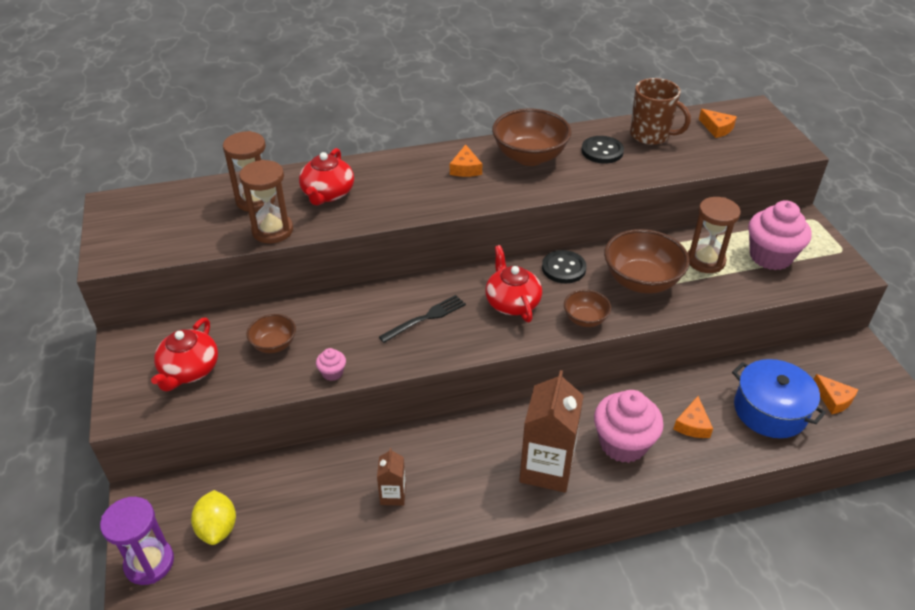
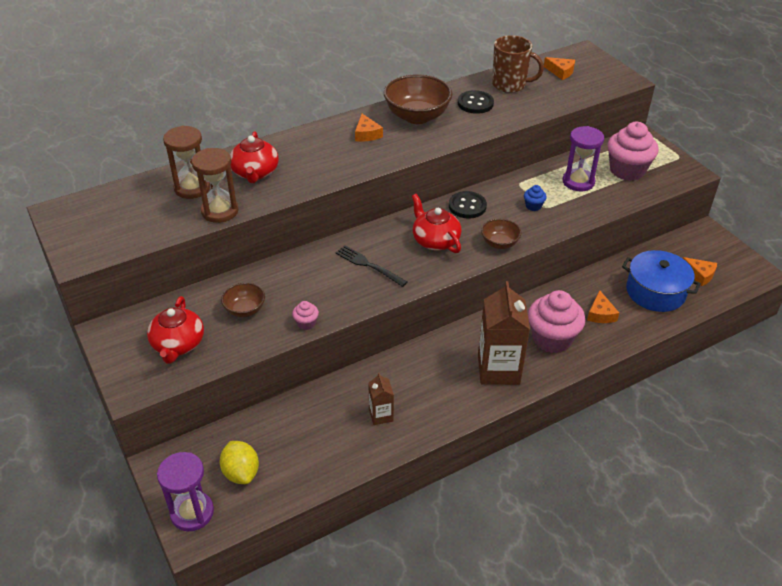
camera: 15 degrees left, 0 degrees up
(426, 318) = (368, 265): black fork -> black fork turned 90 degrees counterclockwise
(641, 281) = (533, 206): brown bowl -> blue cupcake
(705, 261) = (578, 182): brown hourglass -> purple hourglass

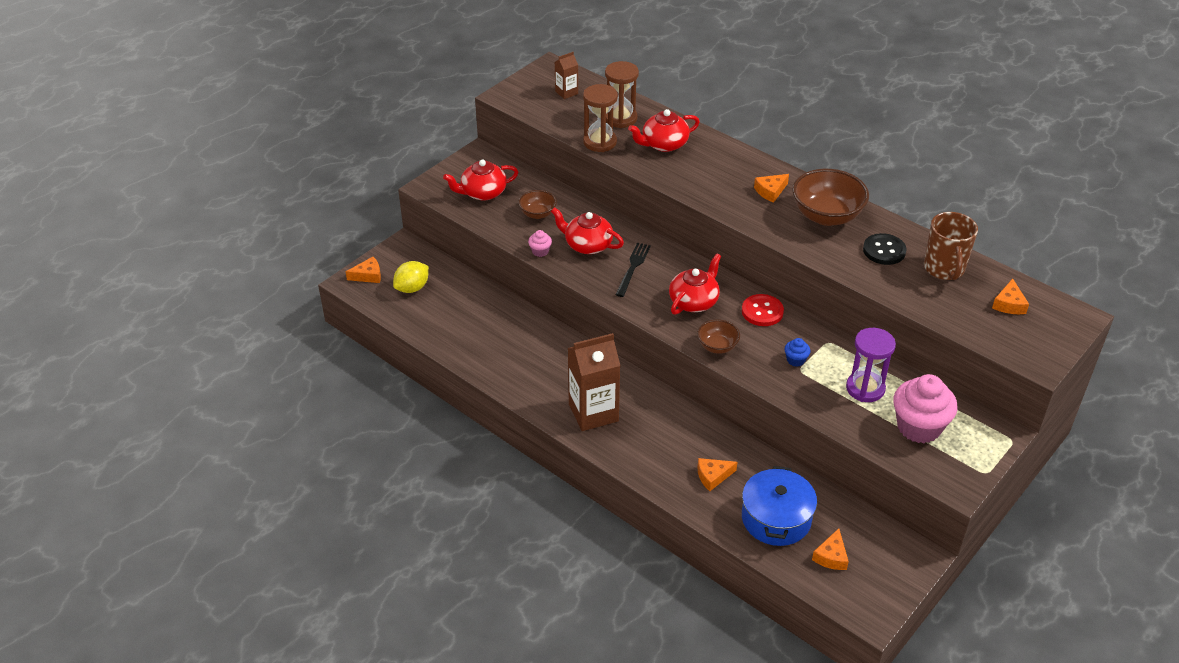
camera: 70 degrees right, 0 degrees up
(192, 512) = (368, 275): purple hourglass -> orange cheese
(317, 286) = (587, 245): none -> red teapot
(381, 415) = (503, 349): brown carton -> brown carton (566, 92)
(467, 206) = (762, 311): black button -> red button
(552, 339) = (655, 444): pink cupcake -> none

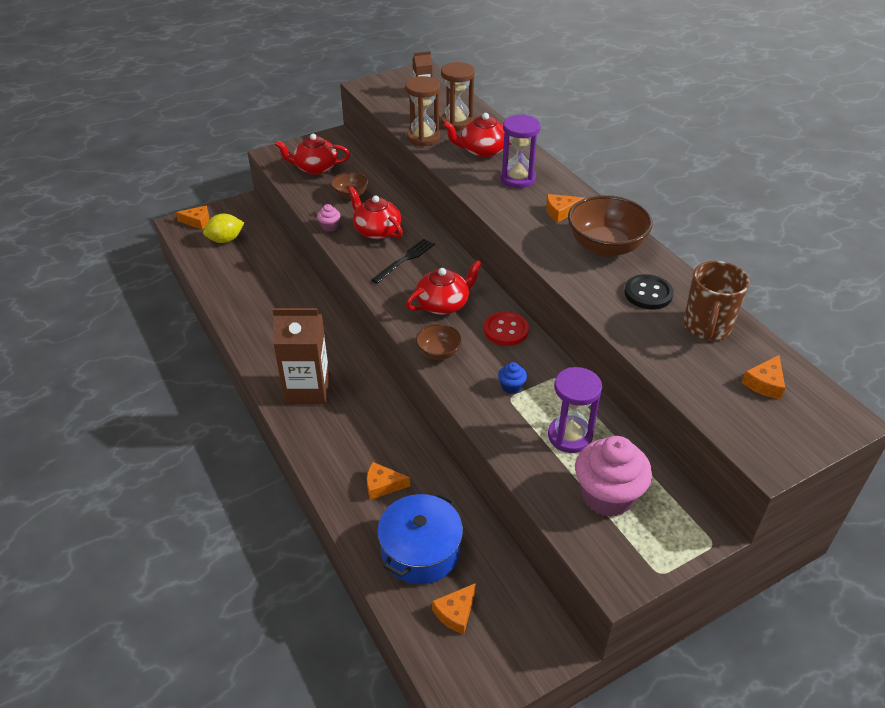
camera: 20 degrees right, 0 degrees up
(713, 166) = (517, 179): none -> purple hourglass

